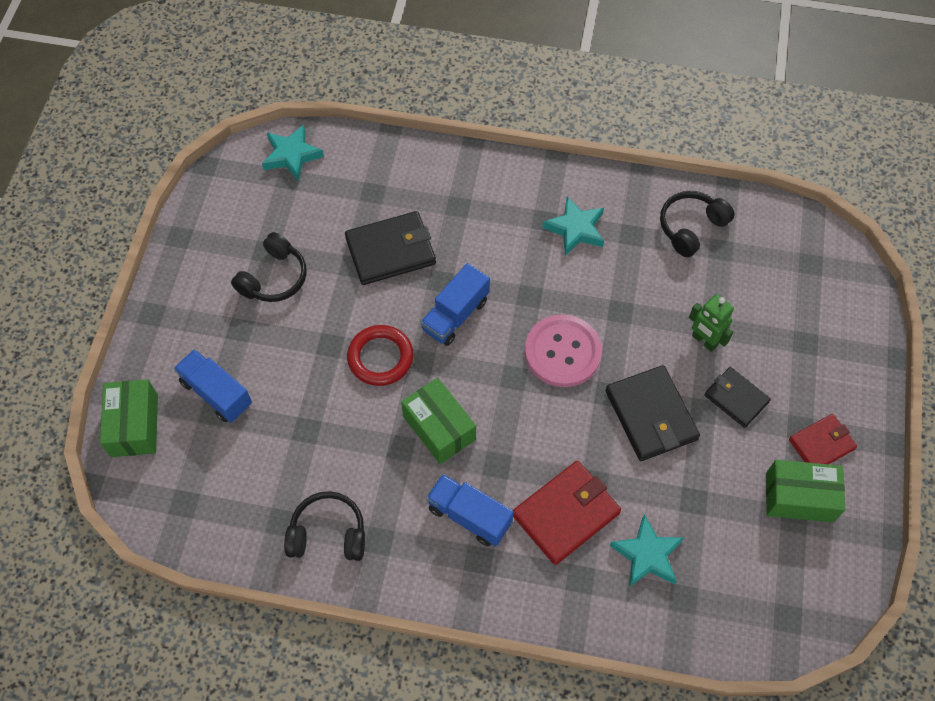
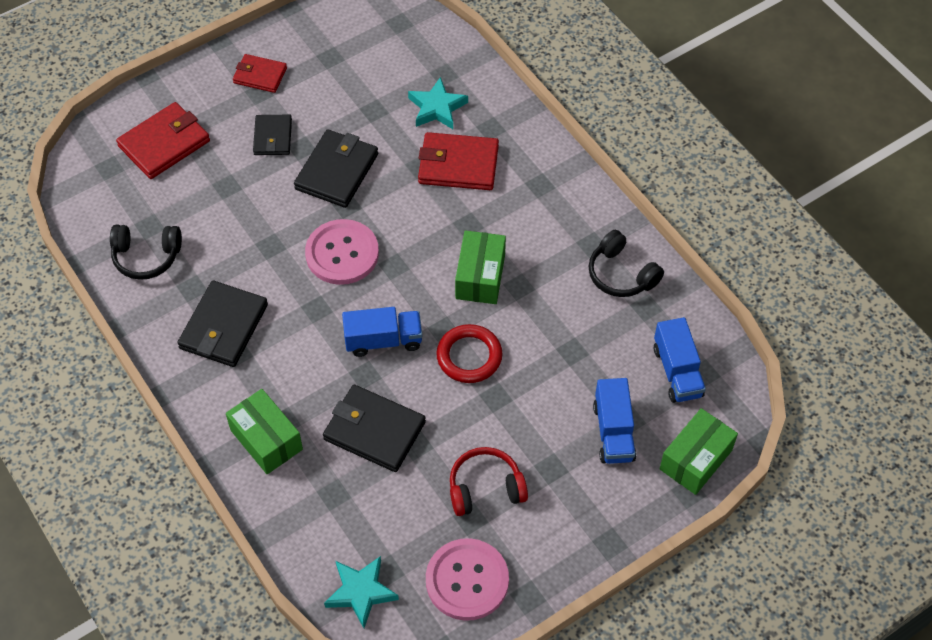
camera: 135 degrees left, 5 degrees down
(229, 214) = (467, 580): none -> pink button
(274, 278) = (485, 488): black headphones -> red headphones
(469, 516) = (519, 211): blue truck -> blue truck (677, 372)
(575, 229) = (224, 326): turquoise star -> black wallet
(704, 341) = (244, 183): green robot -> none
(799, 497) = (312, 63): green box -> green box (266, 439)
(802, 317) = (164, 143): none -> red wallet

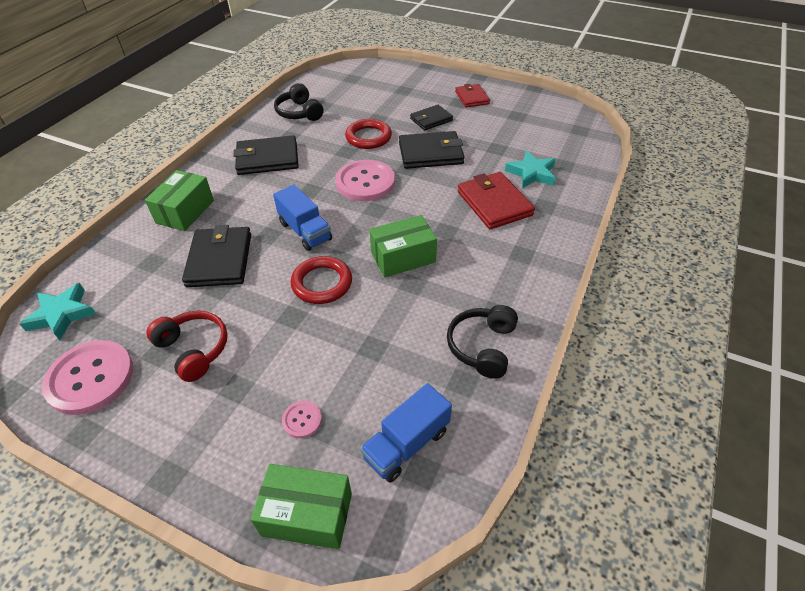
camera: 60 degrees right, 10 degrees down
(164, 143) = (386, 87): red wallet -> none
(259, 212) = (368, 137): none -> red ring
(613, 432) = (302, 420): blue truck -> pink button

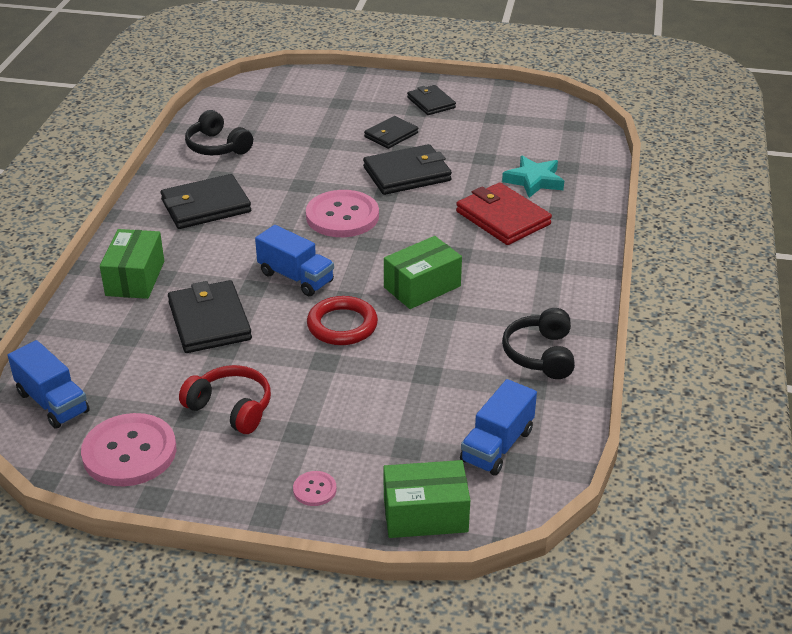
camera: 15 degrees left, 10 degrees down
(62, 314) = (53, 402): turquoise star -> blue truck
(302, 420) = (383, 446): pink button -> pink button (314, 489)
(368, 137) = (322, 165): red ring -> none
(472, 98) = (431, 103): red wallet -> black wallet

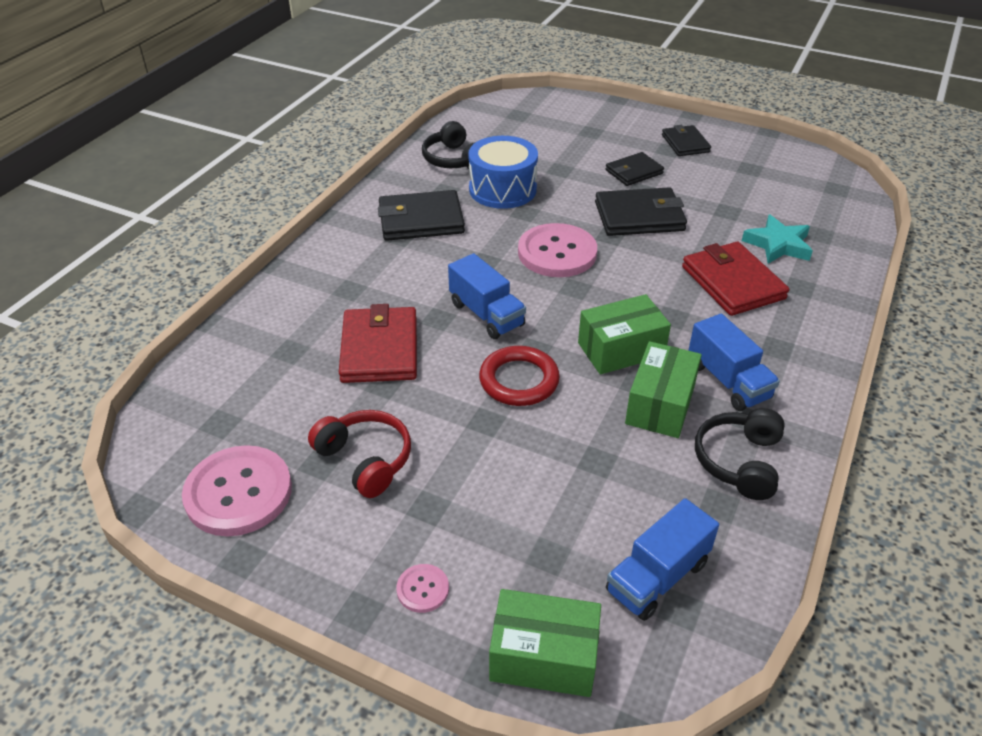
camera: 15 degrees right, 5 degrees up
(53, 402) = (185, 414): blue truck -> blue truck (728, 381)
(135, 278) = (323, 287): green box -> green box (660, 404)
(209, 321) = (379, 349): black wallet -> red wallet
(274, 168) = (502, 189): none -> blue drum

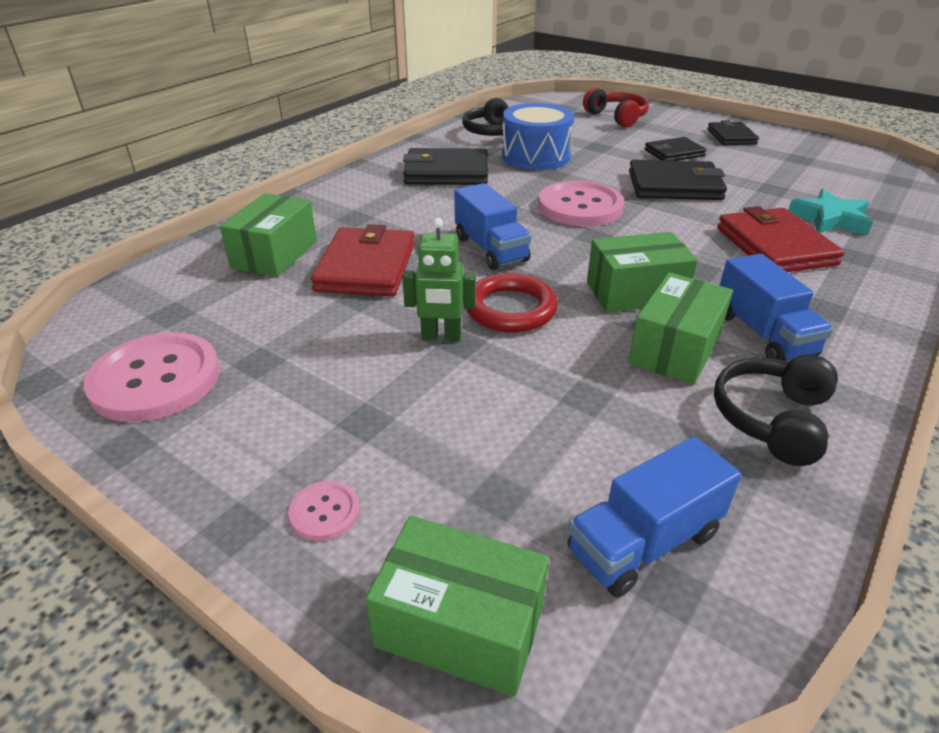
camera: 10 degrees right, 5 degrees down
(289, 343) = (274, 254): none -> green box
(365, 460) = (310, 364): red headphones -> red headphones (616, 117)
(467, 417) = (441, 336): none -> green robot

